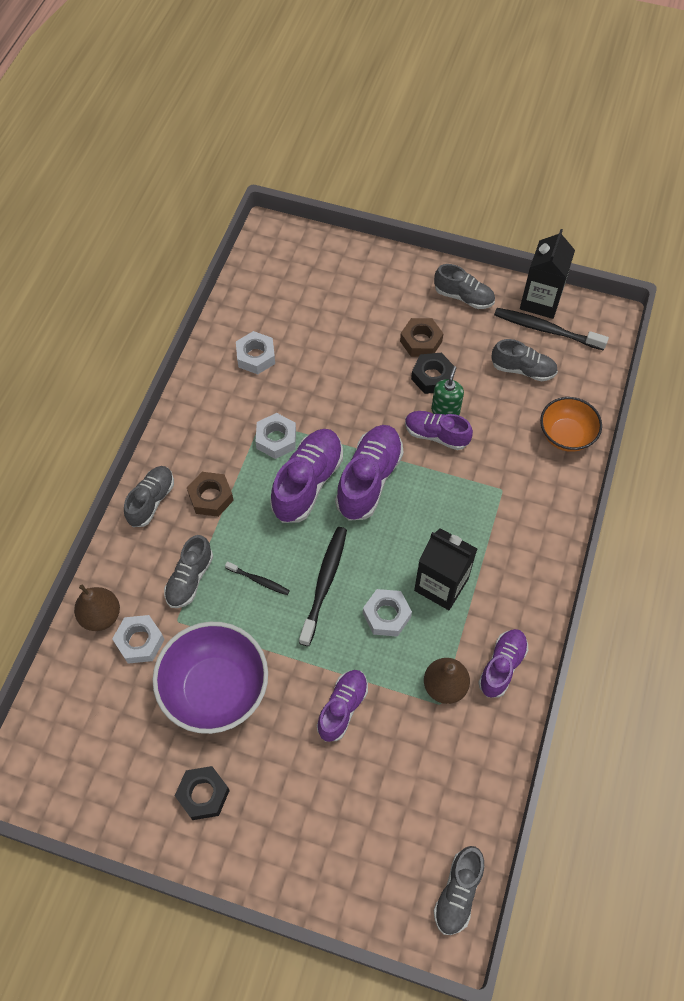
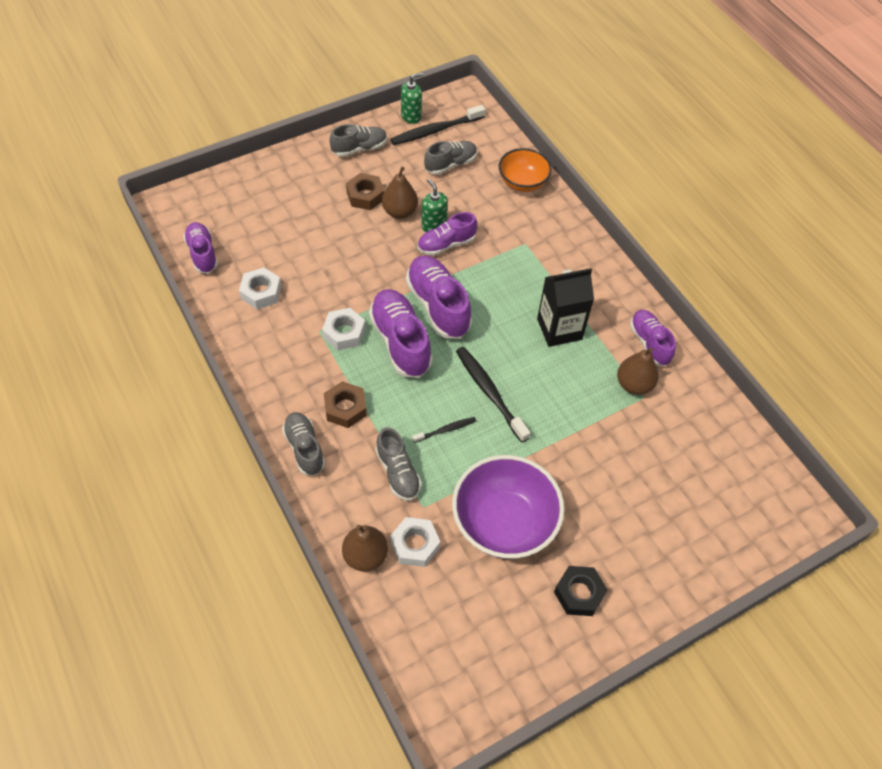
camera: 50 degrees left, 5 degrees down
(342, 708) = (594, 455): purple shoe -> purple shoe (202, 254)
(386, 615) = (550, 376): white nut -> none
(432, 377) = (400, 212): black nut -> brown pear
(458, 893) = (783, 490): grey shoe -> none
(540, 301) = (411, 116): black carton -> green soap dispenser

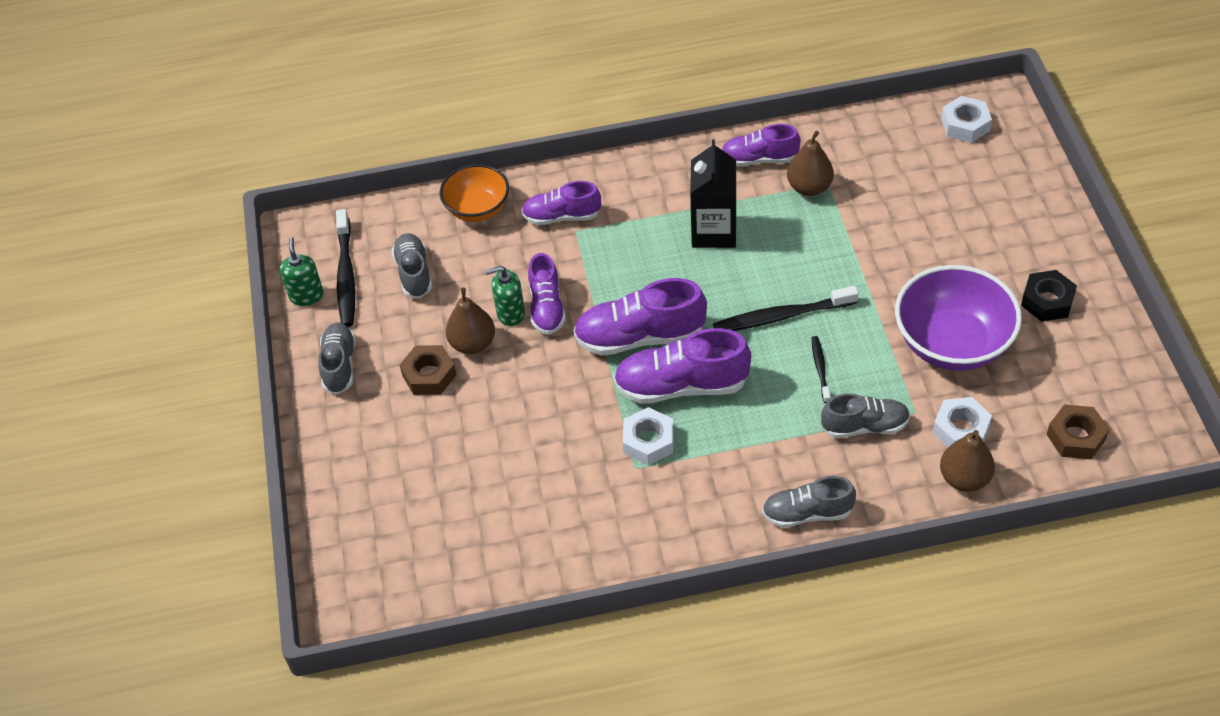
camera: 65 degrees left, 5 degrees down
(202, 254) = (456, 581): purple shoe -> purple shoe (562, 216)
(261, 292) = (550, 521): white nut -> white nut (965, 125)
(345, 408) = (761, 461): brown nut -> brown nut (1076, 437)

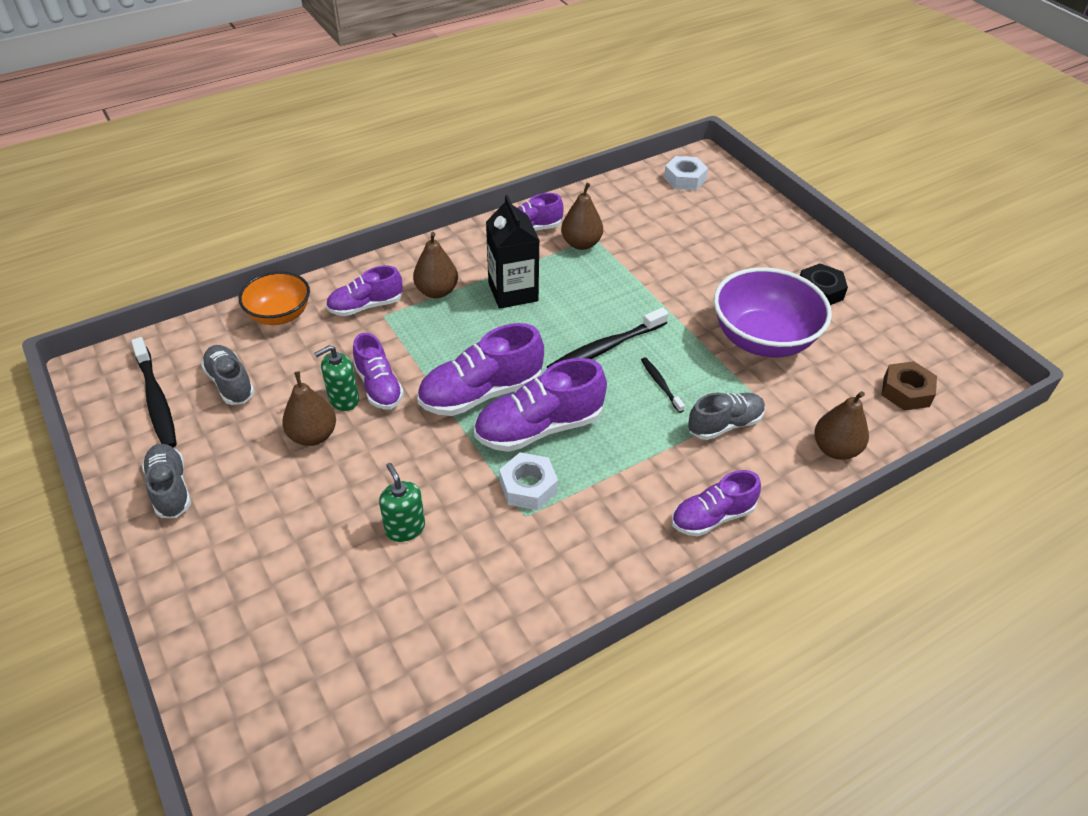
camera: 25 degrees left, 5 degrees down
(306, 296) = (116, 428): green soap dispenser -> green soap dispenser (405, 528)
(429, 375) = (275, 476): brown nut -> none
(637, 214) = (437, 291): none -> brown pear
(807, 513) = (712, 517): grey shoe -> purple shoe
(961, 429) = (809, 407): white nut -> none

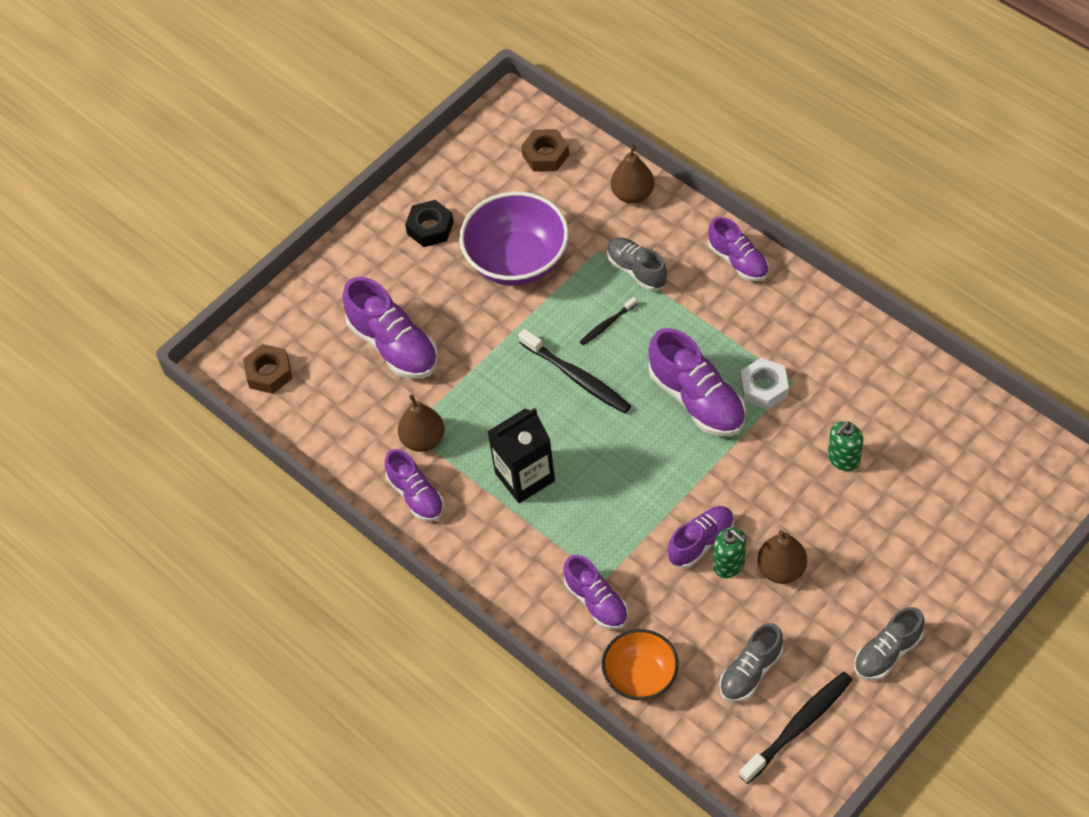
camera: 100 degrees left, 10 degrees up
(437, 291) = (549, 545): brown pear -> none
(481, 393) = (674, 456): purple shoe -> purple shoe (393, 345)
(684, 179) = (269, 373): white nut -> brown nut

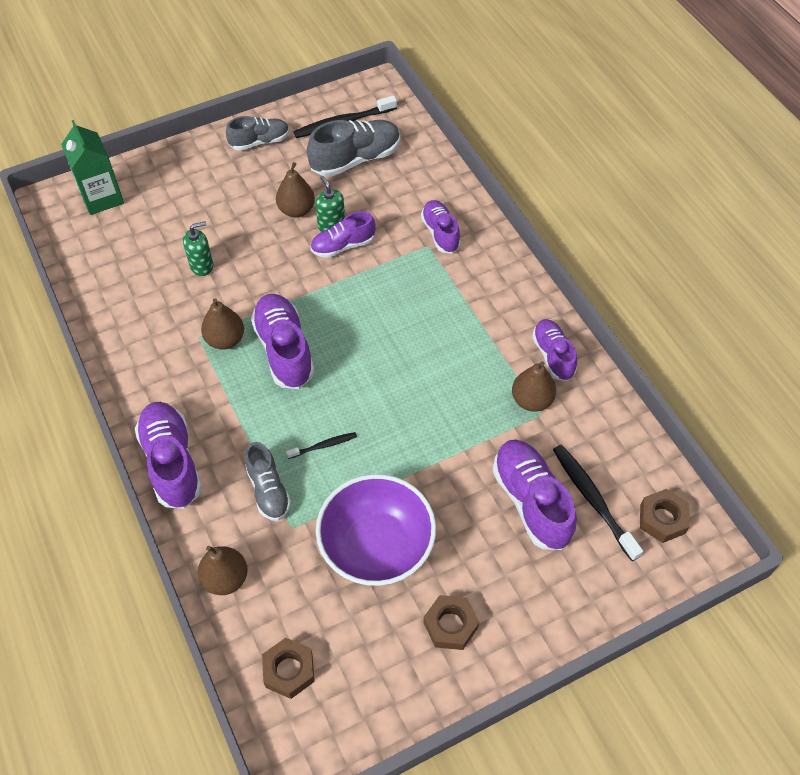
camera: 165 degrees left, 0 degrees up
(430, 228) = (450, 625): black nut -> brown nut
(524, 477) = (456, 339): black carton -> none
(577, 377) = (374, 406): black toothbrush -> black toothbrush (593, 500)
(640, 676) = (431, 179): orange bowl -> none
(738, 261) = (172, 462): purple shoe -> purple shoe, size x1.56
(750, 672) = (355, 159): grey shoe -> grey shoe, size x1.56
(763, 388) = (225, 339): white nut -> brown pear
(1019, 499) = (102, 197): none -> green carton

